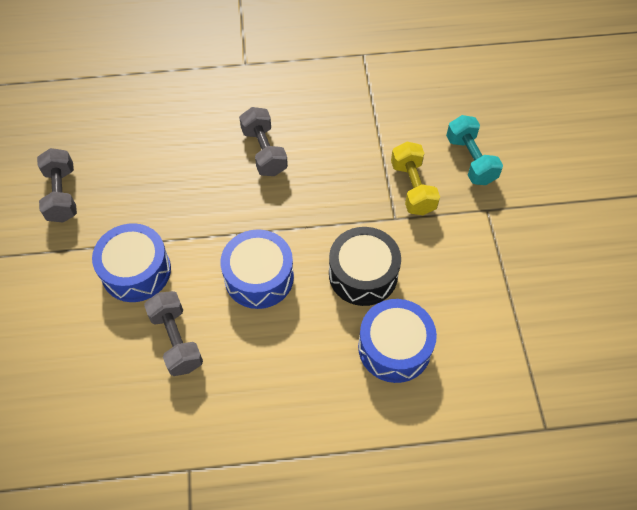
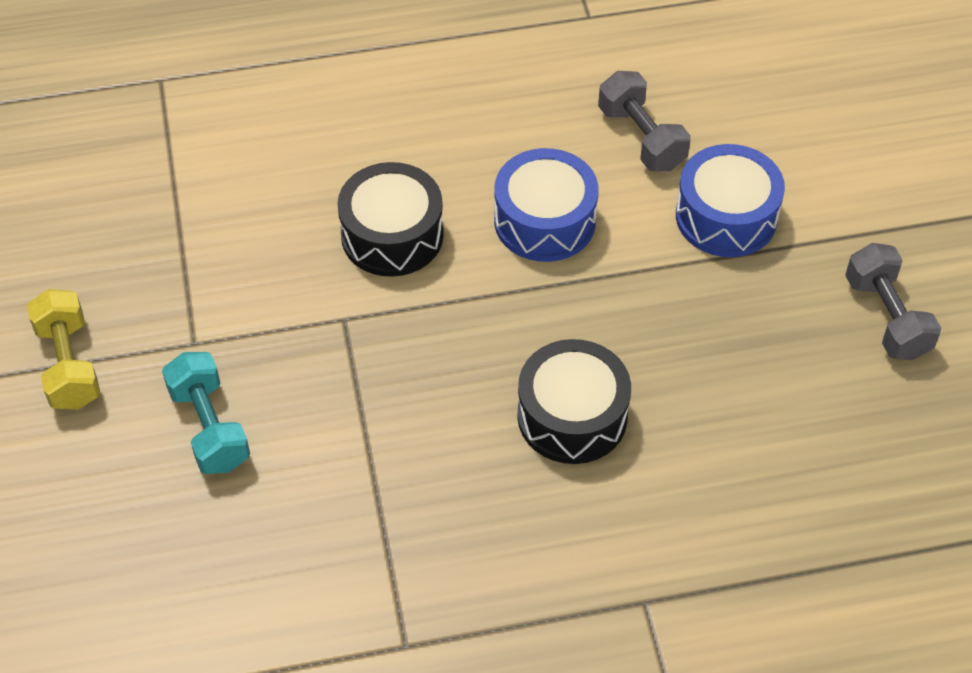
camera: 175 degrees right, 5 degrees down
(264, 151) = (572, 416): grey dumbbell -> black drum
(394, 347) = (346, 149): blue drum -> none
(412, 188) = (313, 370): yellow dumbbell -> yellow dumbbell (69, 365)

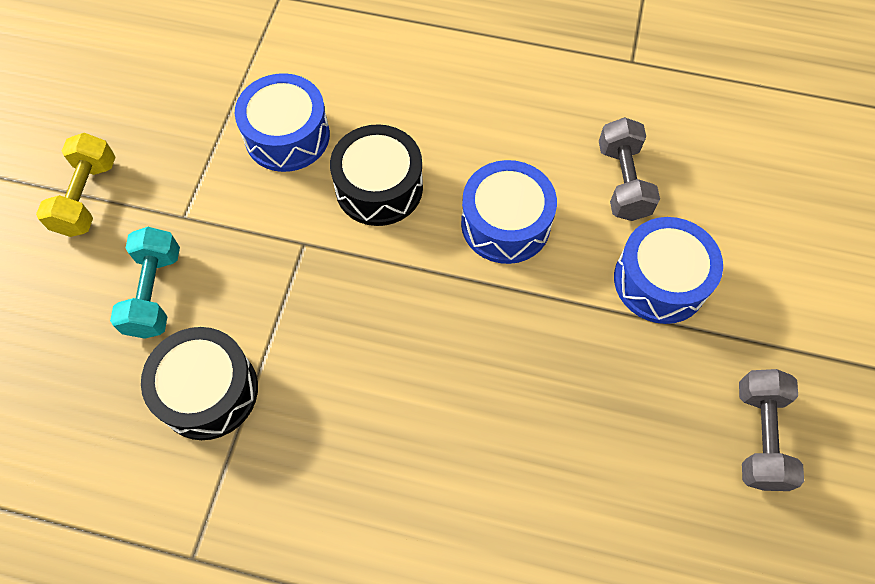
camera: 25 degrees right, 10 degrees up
(260, 220) = (287, 136): none -> blue drum
(572, 416) = (437, 409): black drum -> black drum (208, 391)

